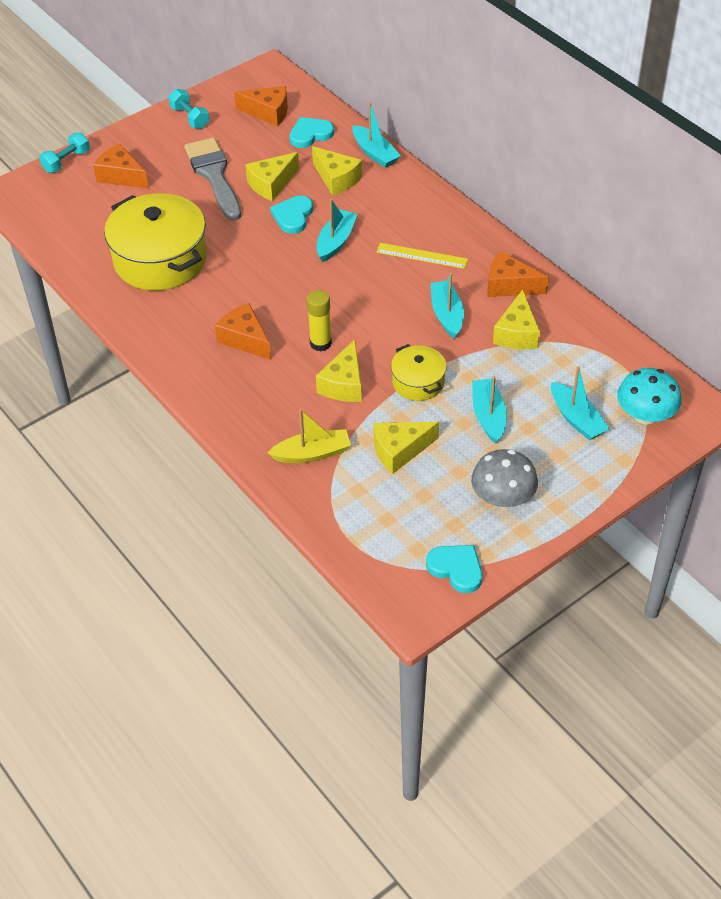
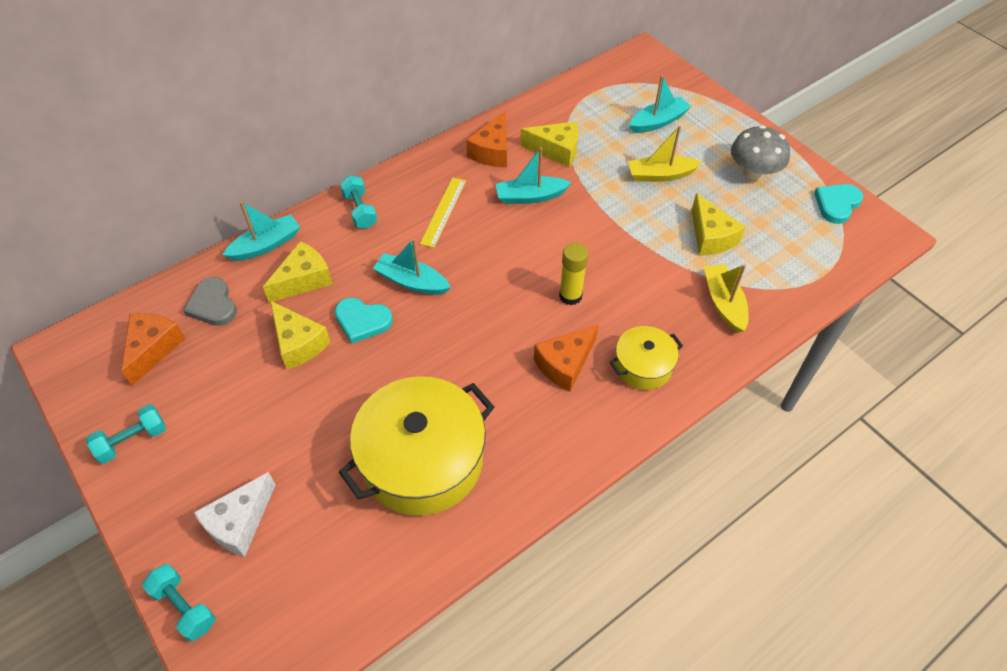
camera: 90 degrees left, 5 degrees up
(121, 176) = (239, 523): orange cheese -> white cheese
(214, 175) = (266, 406): grey brush -> none
(310, 134) = (213, 305): turquoise heart -> grey heart
(344, 384) = (628, 277): yellow cheese -> none
(418, 382) = (622, 221): yellow pot -> yellow pot (643, 366)
(419, 203) = (360, 210): none -> turquoise dumbbell
(488, 416) = (660, 175): turquoise boat -> yellow boat
(645, 415) = (650, 83): turquoise mushroom -> none

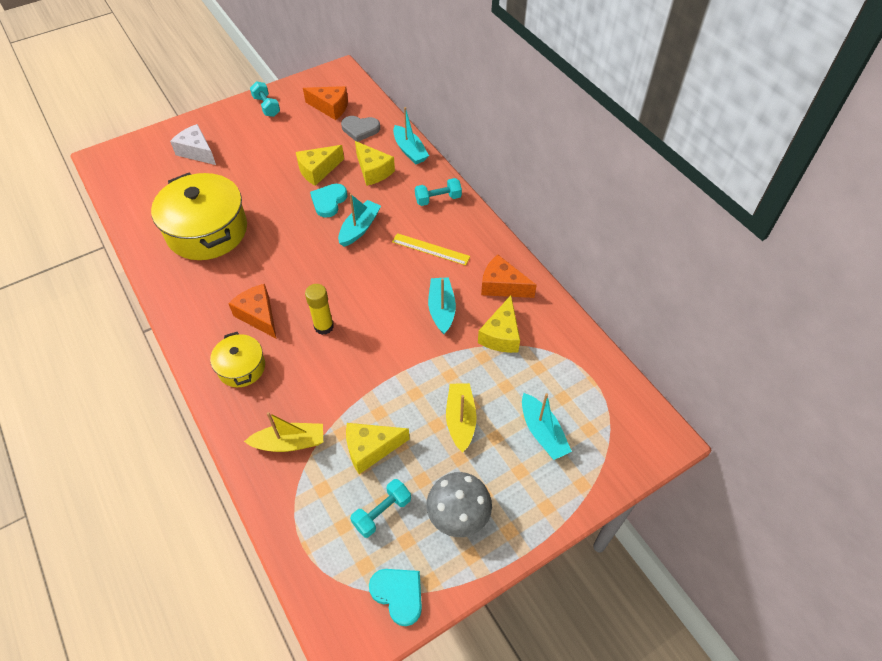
camera: 95 degrees right, 0 degrees up
(184, 607) = (157, 135): turquoise dumbbell -> turquoise dumbbell (382, 512)
(213, 305) = (360, 129): grey heart -> grey heart turned 150 degrees counterclockwise

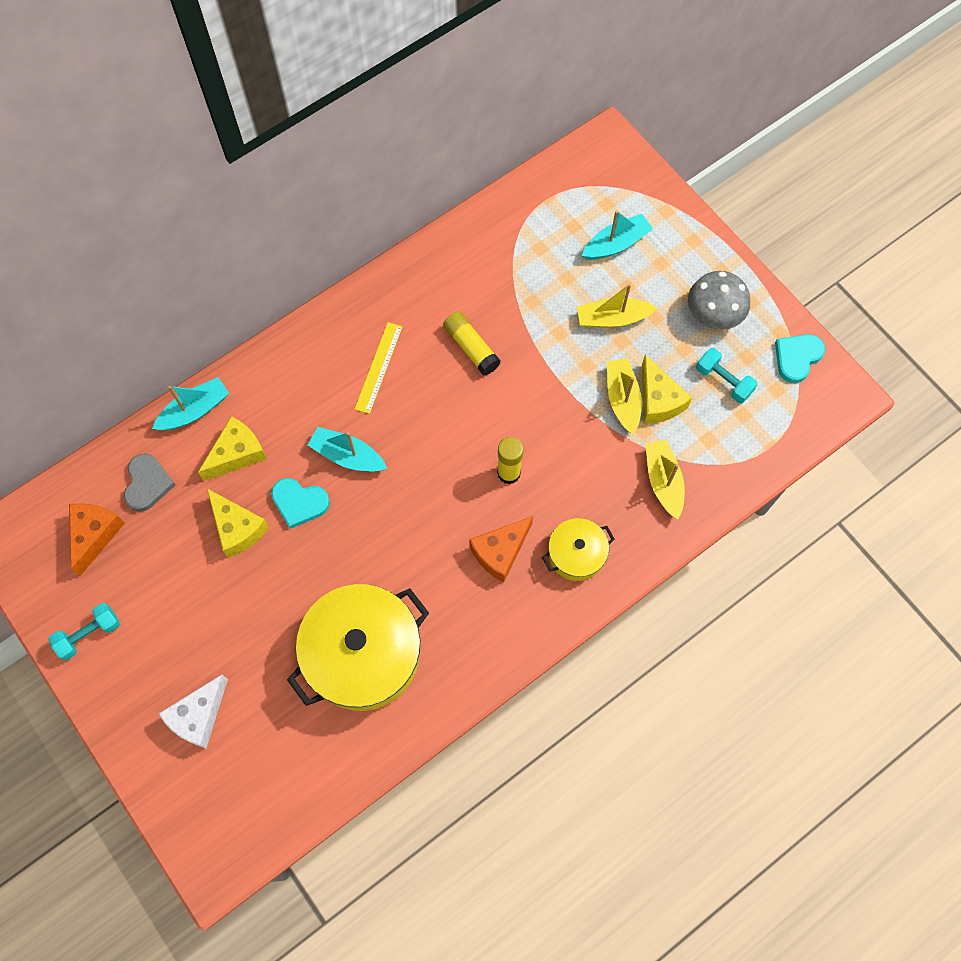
camera: 95 degrees left, 15 degrees up
(377, 418) = (622, 399): none -> yellow boat
(438, 199) = (290, 366): turquoise dumbbell -> none
(441, 309) = (471, 347): turquoise boat -> yellow glue stick
(501, 335) = (501, 285): yellow cheese -> none
(502, 286) = (431, 286): orange cheese -> none

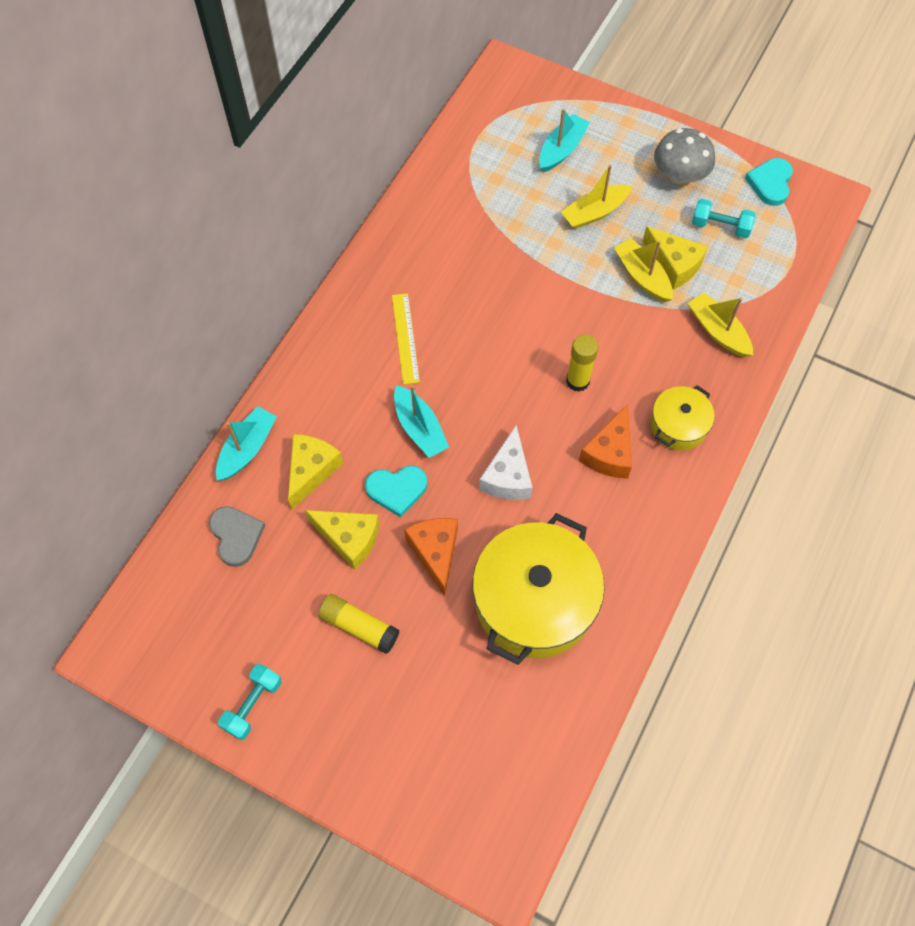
camera: 25 degrees left, 5 degrees down
(95, 535) = (208, 607): orange cheese -> orange cheese (435, 552)
(198, 716) = (406, 732): white cheese -> white cheese (507, 476)
(347, 456) = (419, 428): turquoise boat -> turquoise boat turned 120 degrees counterclockwise
(471, 347) = (482, 287): yellow glue stick -> yellow glue stick (359, 626)

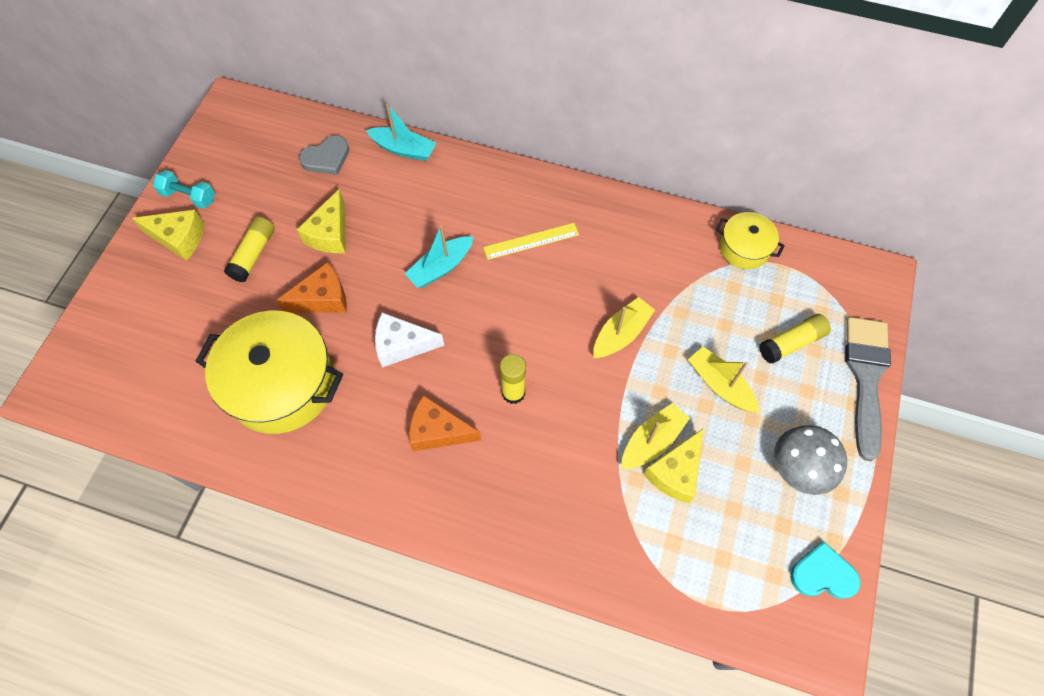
camera: 80 degrees right, 0 degrees up
(311, 471) = (389, 196): yellow cheese -> yellow cheese (179, 238)
(397, 490) = (379, 260): turquoise heart -> none
(561, 149) = (791, 343): turquoise boat -> yellow glue stick
(603, 106) = (865, 377): none -> grey brush
(678, 425) = (479, 495): yellow pot -> yellow pot (744, 248)
(718, 331) = (601, 527): yellow boat -> yellow boat (621, 334)
(720, 226) = (741, 519): turquoise dumbbell -> none

